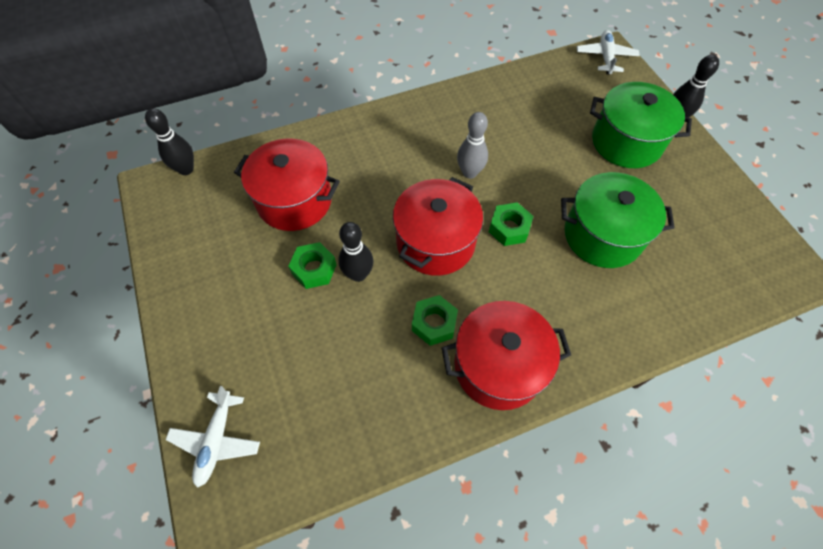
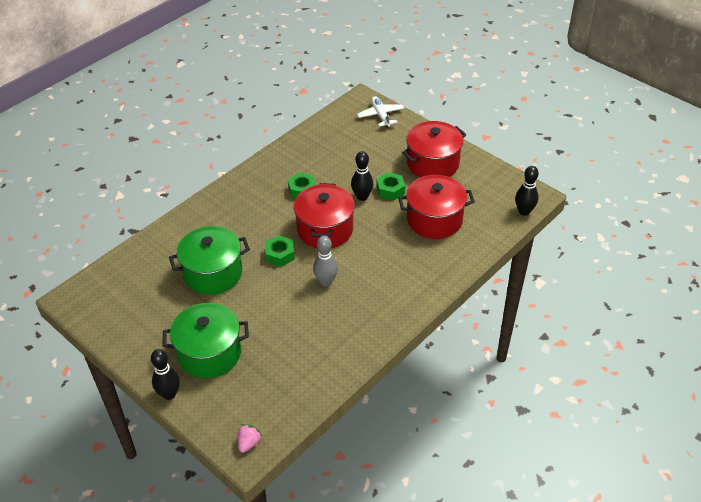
camera: 155 degrees right, 15 degrees down
(498, 366) = (256, 185): red pot -> red pot (432, 163)
(605, 57) = (249, 443): white plane -> pink strawberry

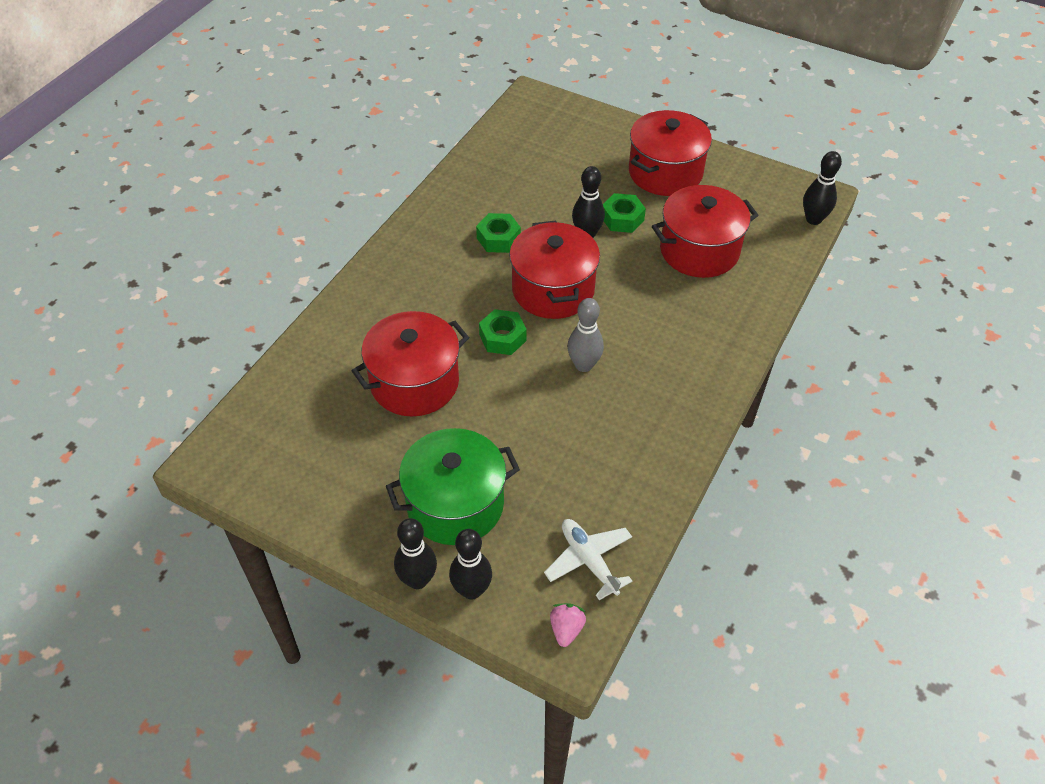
camera: 15 degrees left, 5 degrees up
(200, 407) = (471, 590): none -> black bowling pin
(213, 273) = (414, 382): green pot -> red pot
(381, 115) = (567, 116): white plane -> white plane (589, 561)

